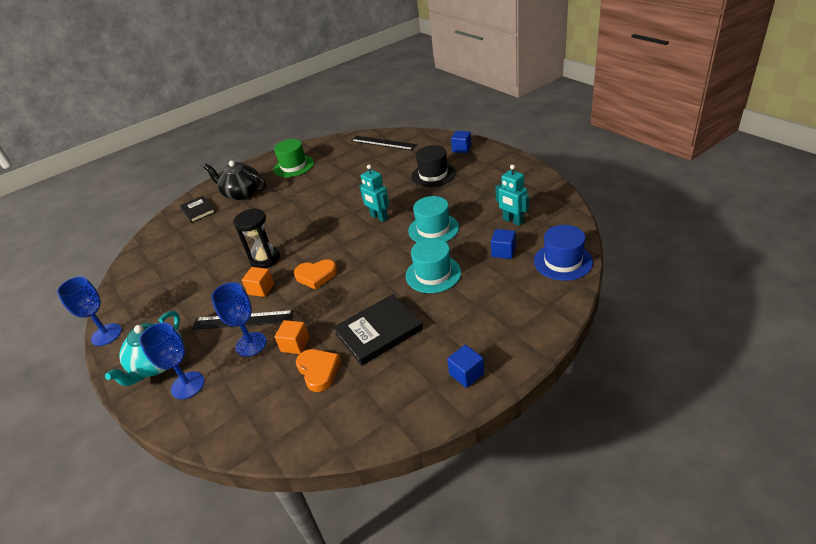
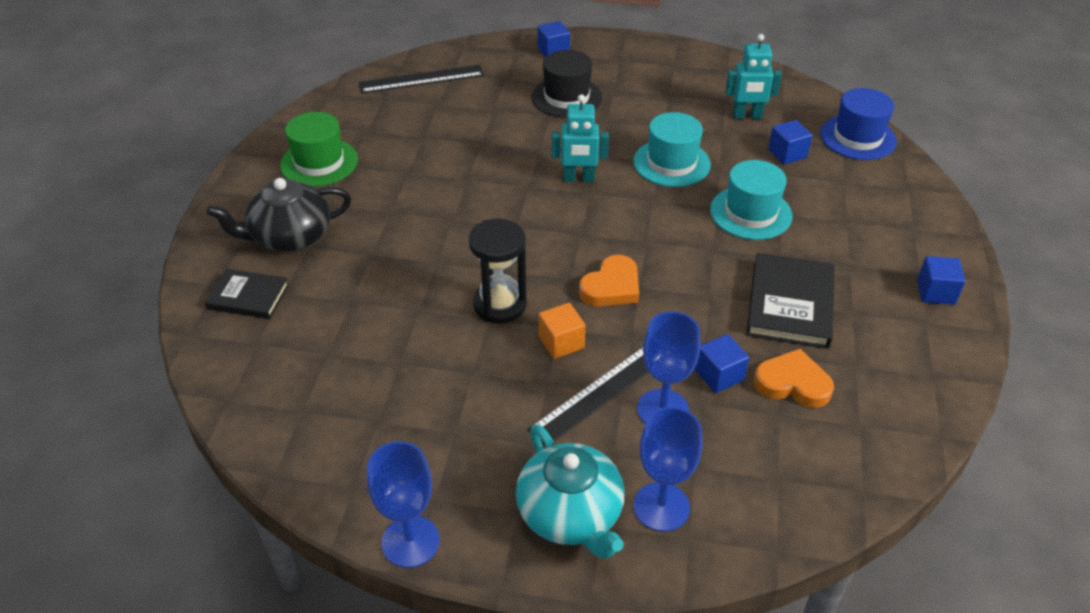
camera: 50 degrees left, 5 degrees up
(295, 344) = (719, 375): orange cube -> blue cube

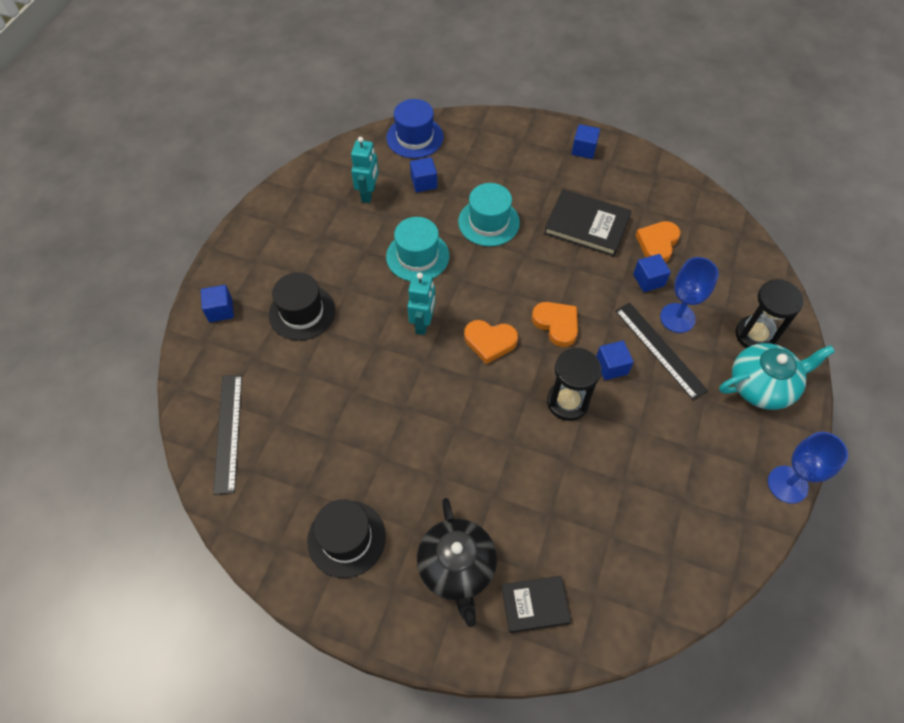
camera: 80 degrees left, 15 degrees up
(248, 297) = (535, 605): black book -> black book turned 60 degrees clockwise
(319, 162) = (346, 538): green hat -> black hat
(561, 342) = (611, 366): orange cube -> blue cube
(568, 232) = (490, 342): none -> orange heart
(661, 507) = (755, 335): blue goblet -> black hourglass

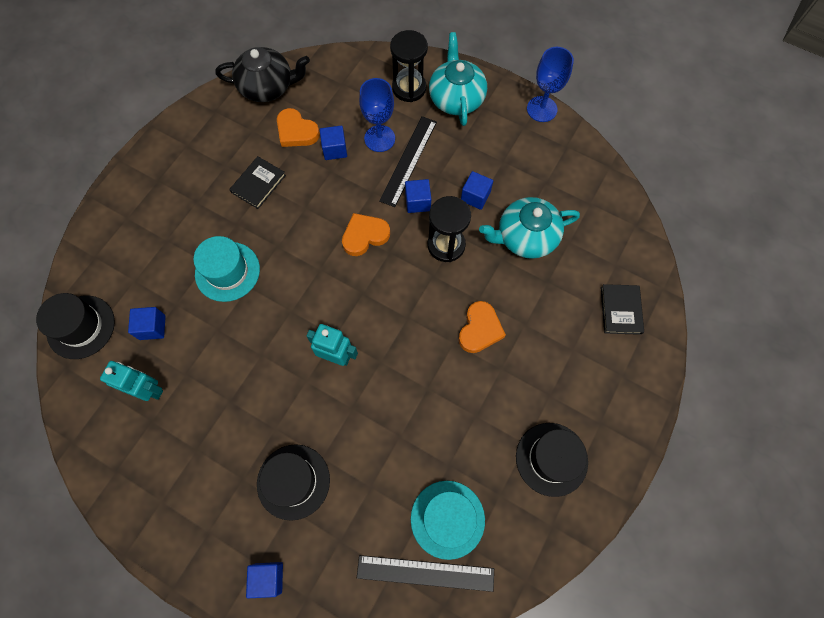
camera: 80 degrees left, 10 degrees up
(415, 137) = (81, 327): blue hat -> black hat
(417, 256) = (251, 349): turquoise hat -> turquoise hat (447, 519)
(457, 567) = (586, 366): black teapot -> black teapot (267, 87)
(490, 342) = (371, 297): orange heart -> orange heart (480, 329)
(584, 149) = (161, 163): blue cube -> blue cube (475, 196)
(587, 225) = (258, 184): black book -> black book, size x0.63
(601, 484) = (525, 237): none -> turquoise teapot
(660, 350) = (408, 160): black ruler -> black ruler turned 45 degrees counterclockwise

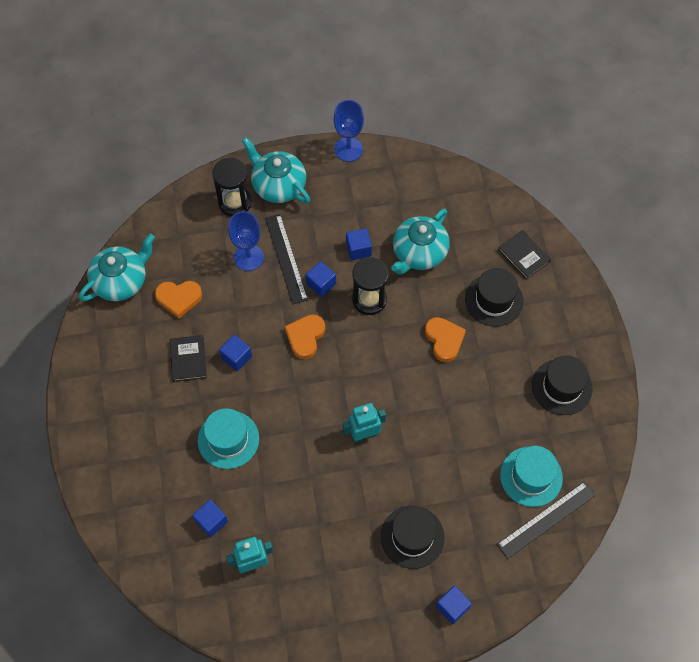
camera: 40 degrees left, 5 degrees down
(81, 327) = (156, 564): black hat -> black hat (494, 300)
(267, 87) = (121, 280): black teapot -> turquoise teapot
(335, 149) = (222, 290): blue cube -> blue cube (236, 357)

